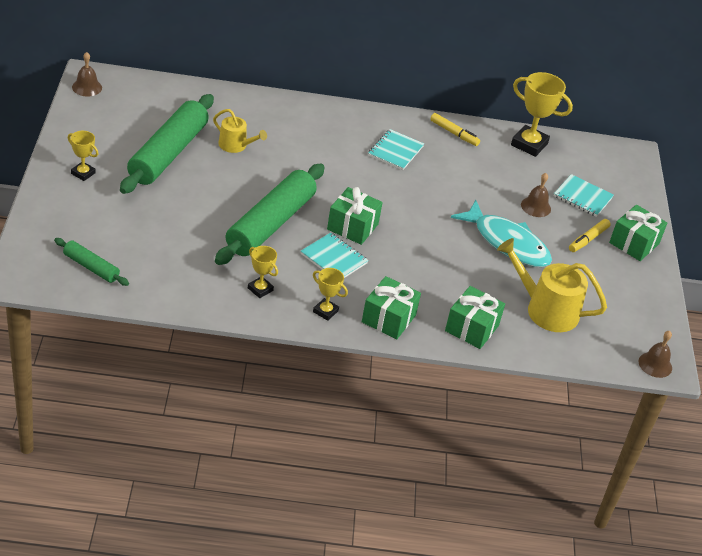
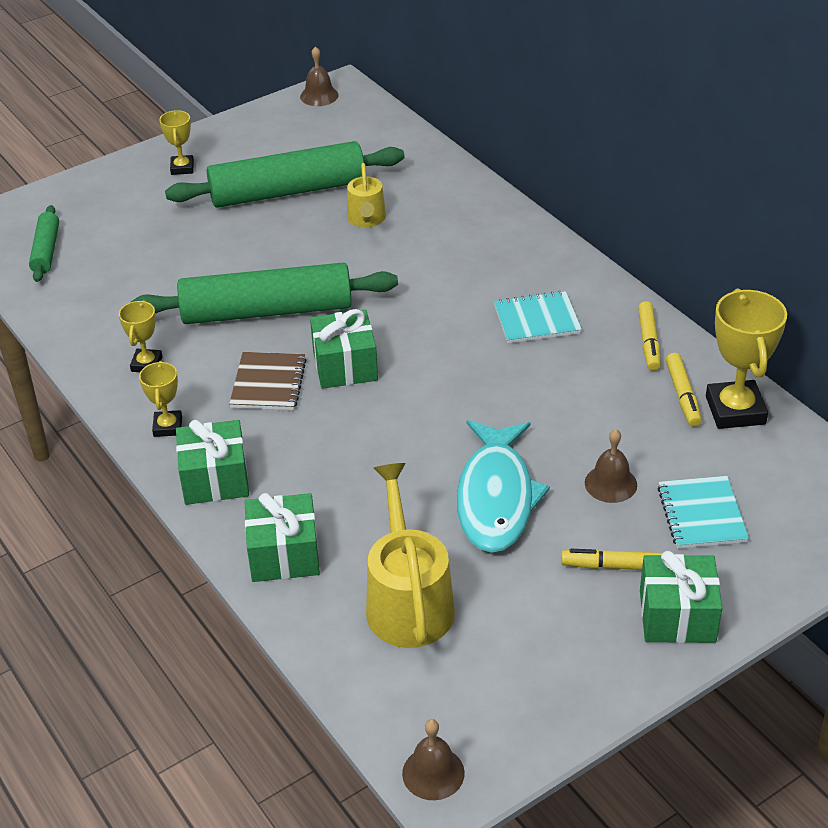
camera: 60 degrees right, 0 degrees up
(334, 258) = (268, 383): turquoise notebook -> brown notebook
(502, 150) = (682, 395): none -> yellow marker

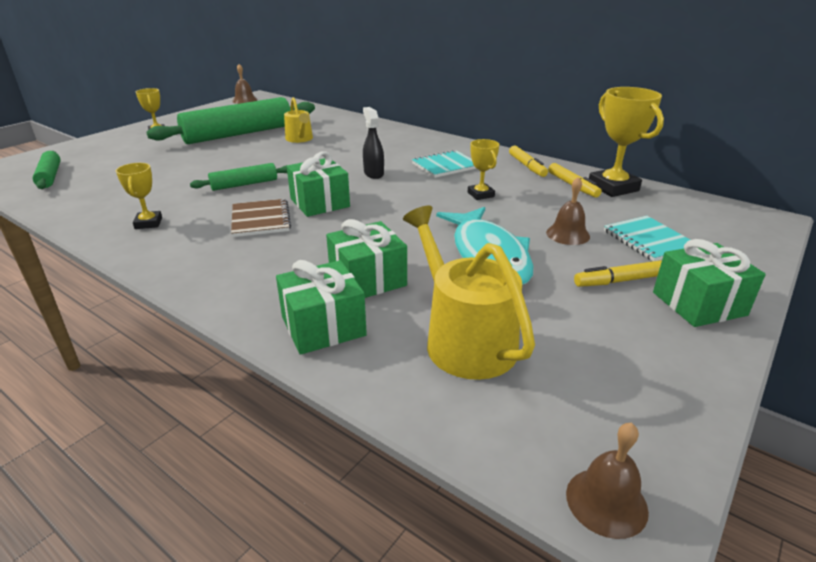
camera: 20 degrees left, 10 degrees down
(168, 427) = (177, 257): yellow trophy -> yellow trophy (480, 194)
(215, 479) = (233, 284): green gift -> green gift (367, 279)
(267, 311) = (244, 184): green rolling pin -> green rolling pin, size x0.49
(434, 319) = (373, 173): none -> black spray bottle

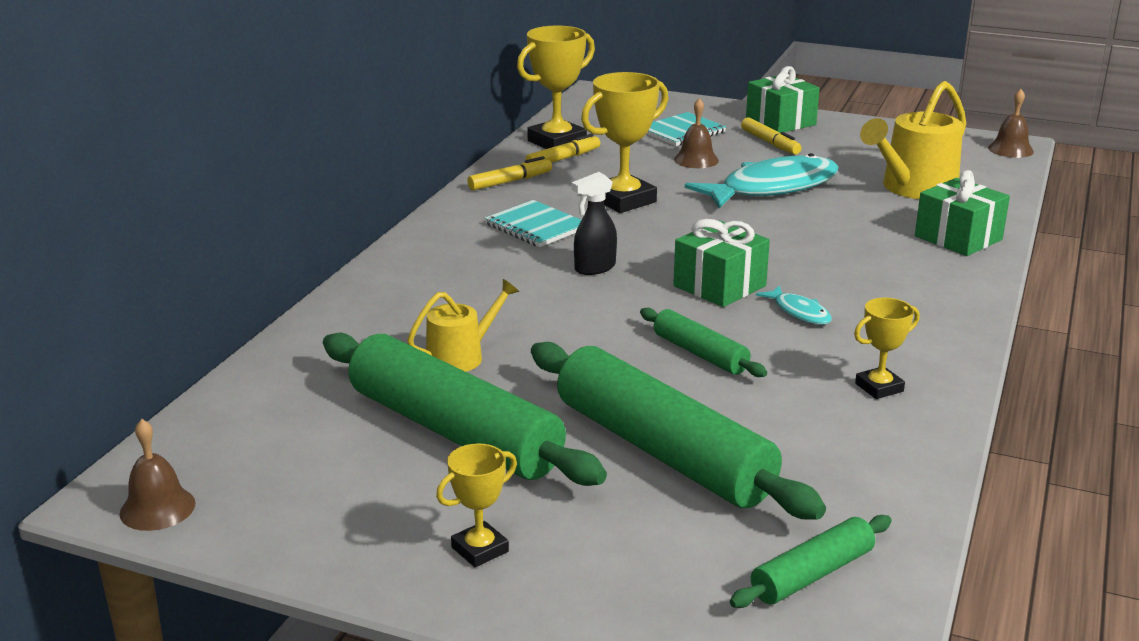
camera: 105 degrees left, 5 degrees down
(171, 164) = (663, 451): none -> green rolling pin
(260, 220) = (799, 312): brown notebook -> turquoise fish
(367, 279) = (868, 232): green gift -> none
(480, 194) = (623, 200): yellow trophy -> yellow trophy, size x1.81

